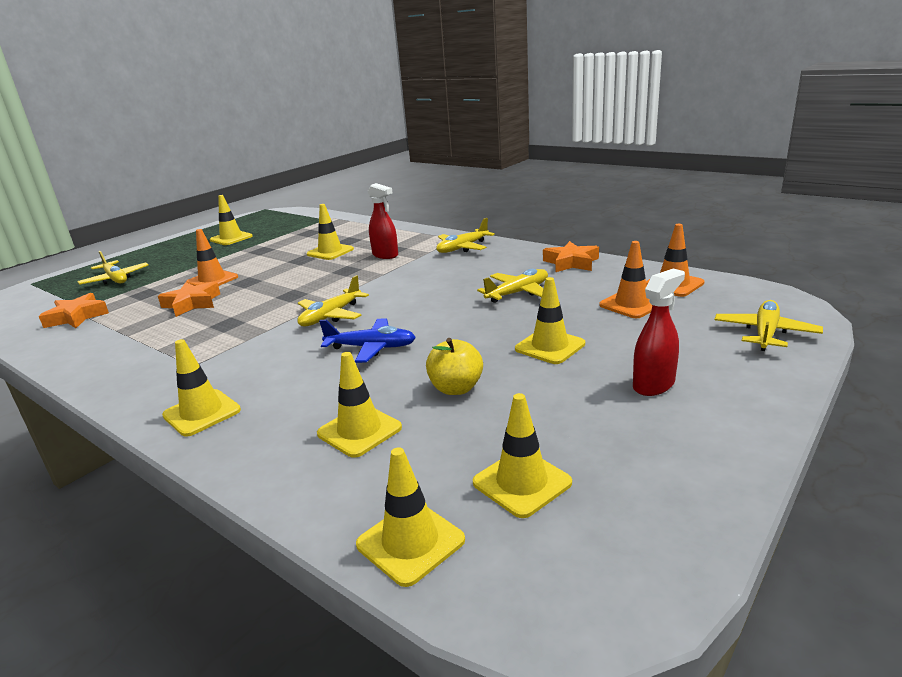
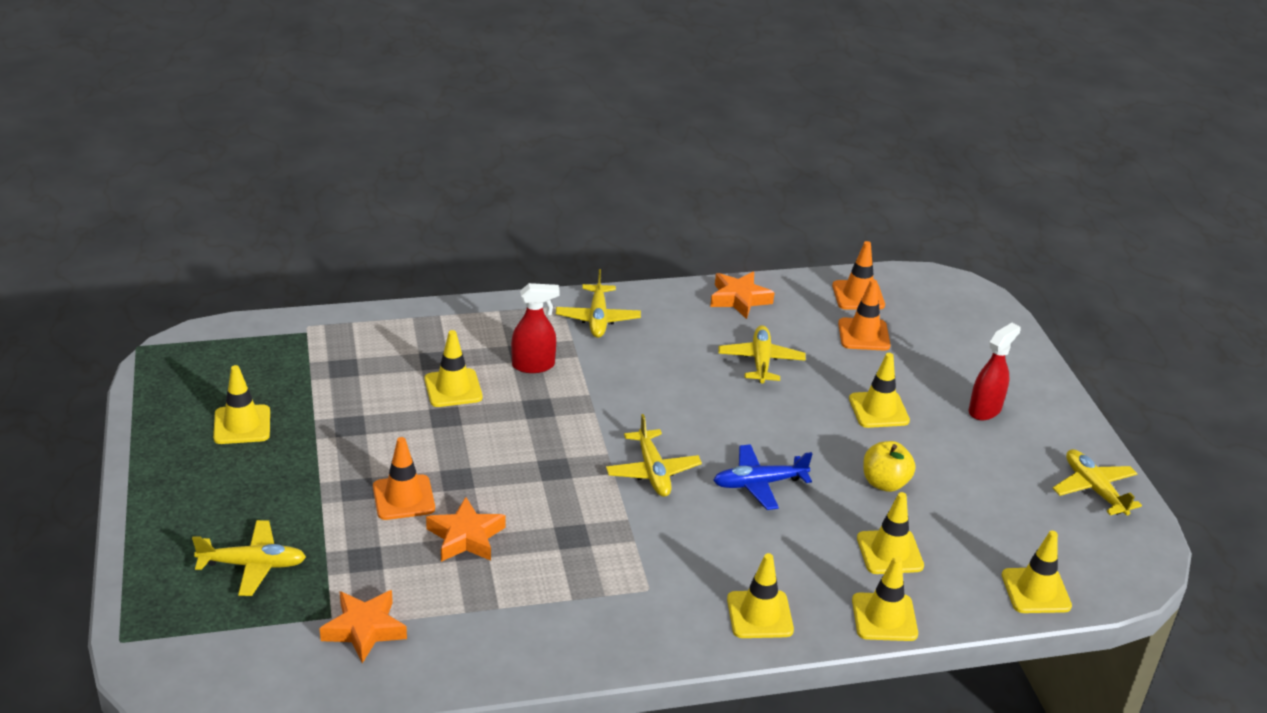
camera: 55 degrees left, 10 degrees up
(371, 348) = (759, 484): blue plane -> blue plane turned 150 degrees counterclockwise
(522, 482) = (1026, 523): yellow traffic cone -> yellow traffic cone (884, 617)
(654, 385) = (985, 410): red spray bottle -> red spray bottle turned 45 degrees clockwise
(765, 333) = (980, 326): yellow plane -> yellow plane (1093, 489)

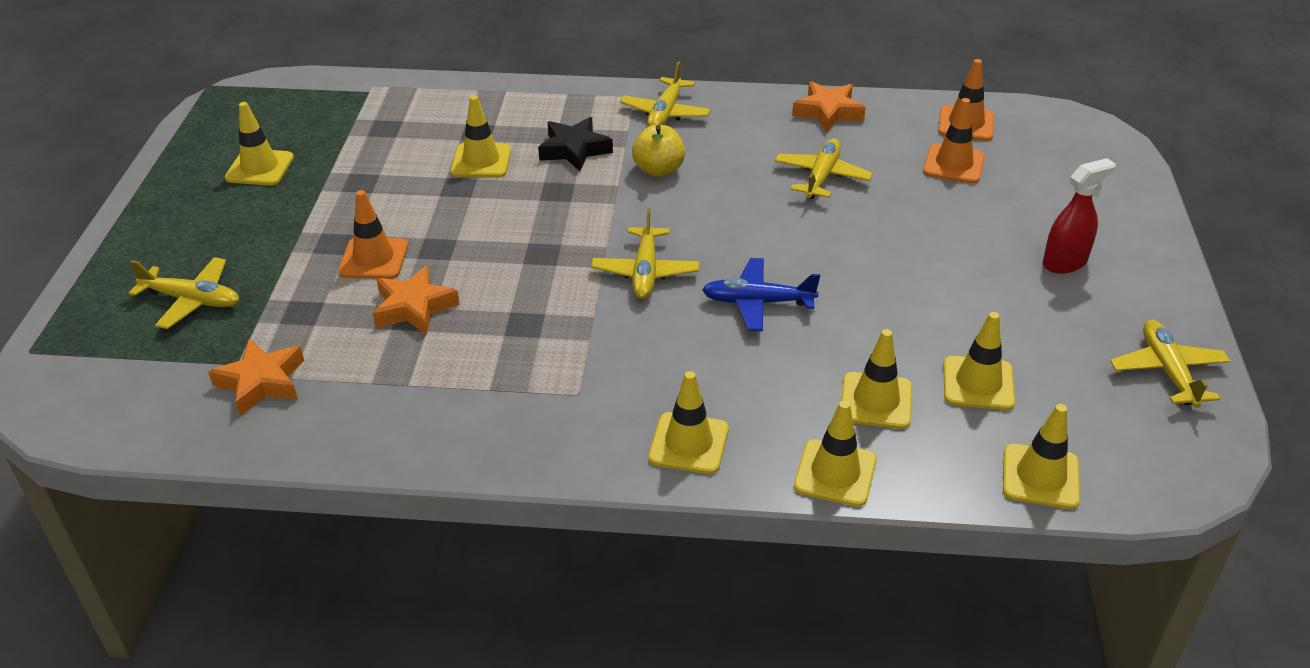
camera: 20 degrees right, 5 degrees up
(533, 365) = (574, 150): red spray bottle -> black star
(878, 410) = (935, 245): yellow traffic cone -> yellow traffic cone (978, 383)
(884, 483) = (905, 324): yellow apple -> yellow apple (658, 170)

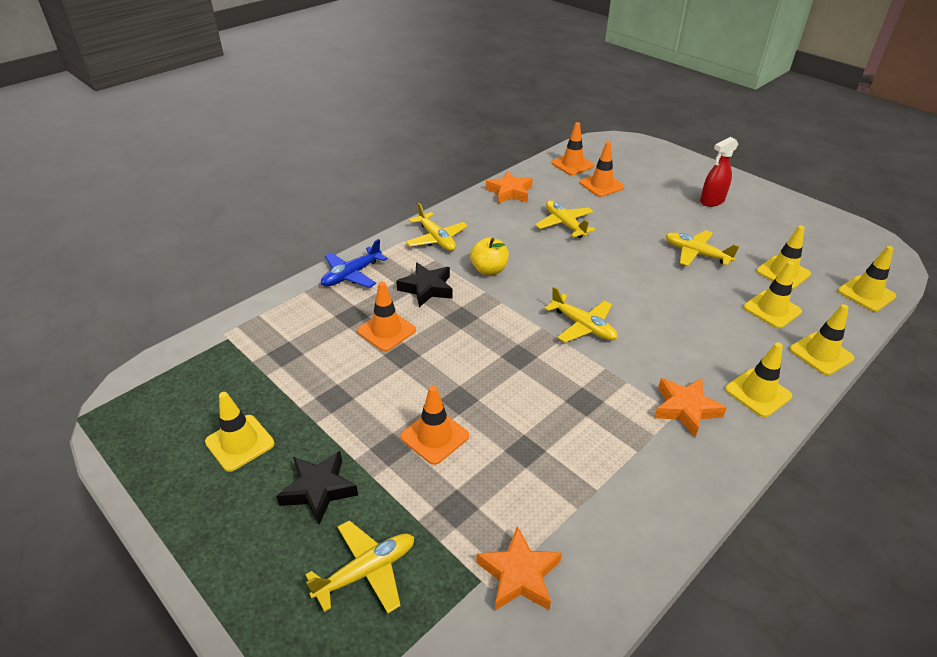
camera: 50 degrees left, 0 degrees up
(250, 232) = (319, 490): none -> black star
(414, 307) = (513, 443): orange star -> orange star (685, 409)
(481, 161) = (386, 331): yellow traffic cone -> orange traffic cone
(757, 302) = (653, 302): blue plane -> blue plane (351, 275)
(1065, 262) = (712, 201): red spray bottle -> red spray bottle turned 135 degrees counterclockwise
(1167, 371) = (814, 221): yellow plane -> yellow plane (696, 254)

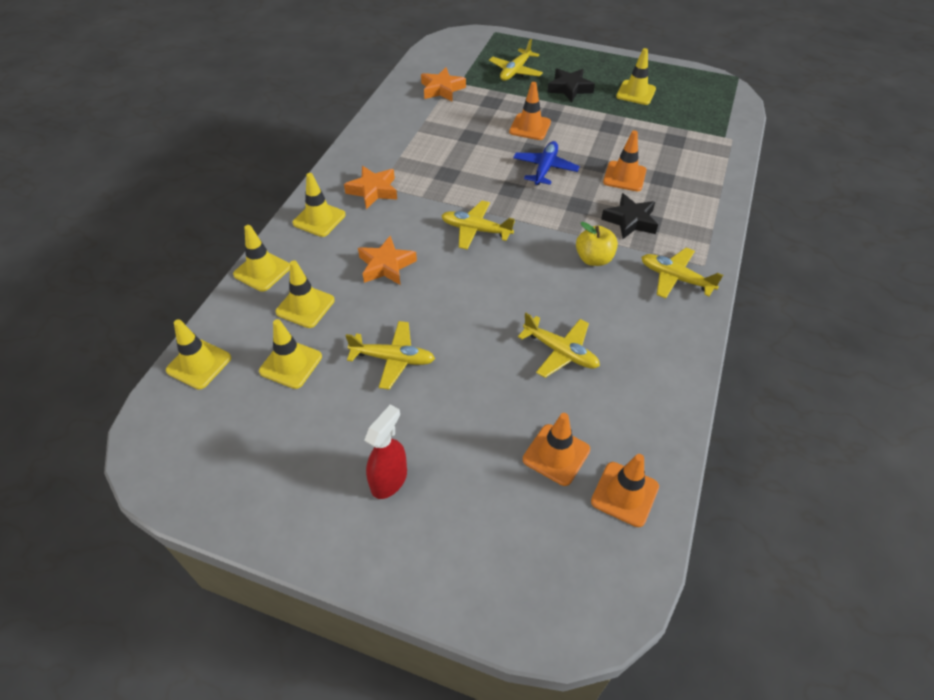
camera: 155 degrees right, 10 degrees up
(351, 275) = (705, 212): blue plane -> blue plane (545, 168)
(510, 192) = (662, 387): orange star -> orange star (386, 265)

